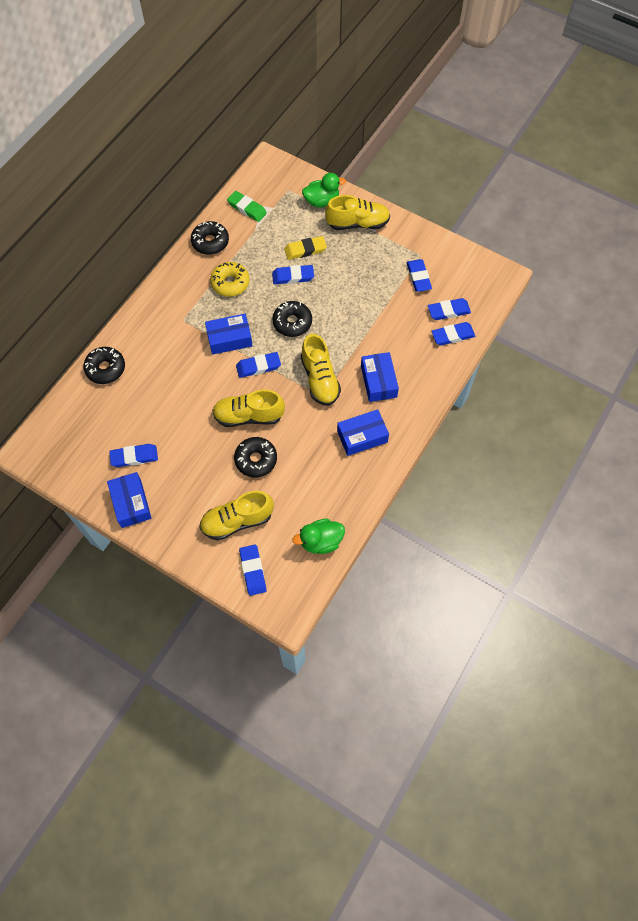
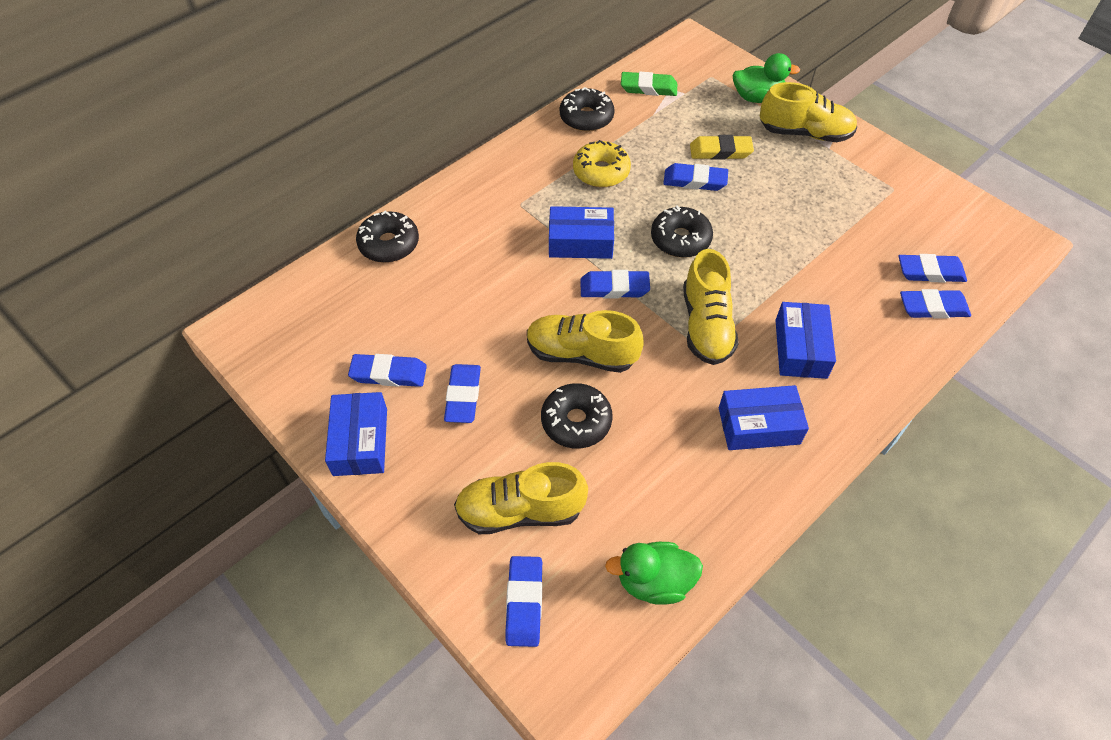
camera: 15 degrees right, 10 degrees down
(247, 208) = (648, 88): green eraser -> green eraser turned 45 degrees counterclockwise
(418, 277) = (887, 217): blue eraser -> blue eraser (463, 396)

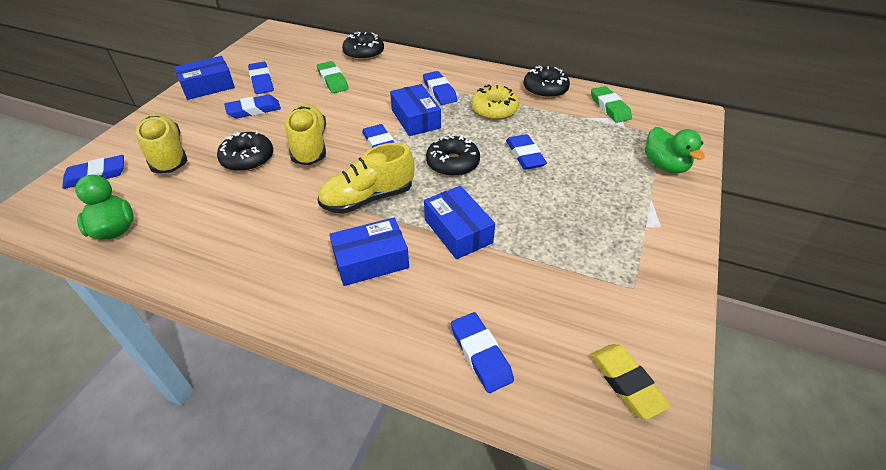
camera: 65 degrees right, 10 degrees down
(440, 295) = (333, 80): none -> green eraser
(720, 151) = (573, 161): yellow eraser -> yellow eraser (626, 383)
(758, 426) = (274, 252): blue box -> blue box (458, 231)
(804, 133) = (649, 205): yellow shoe -> none
(930, 272) = (532, 342): blue eraser -> blue eraser (439, 91)

